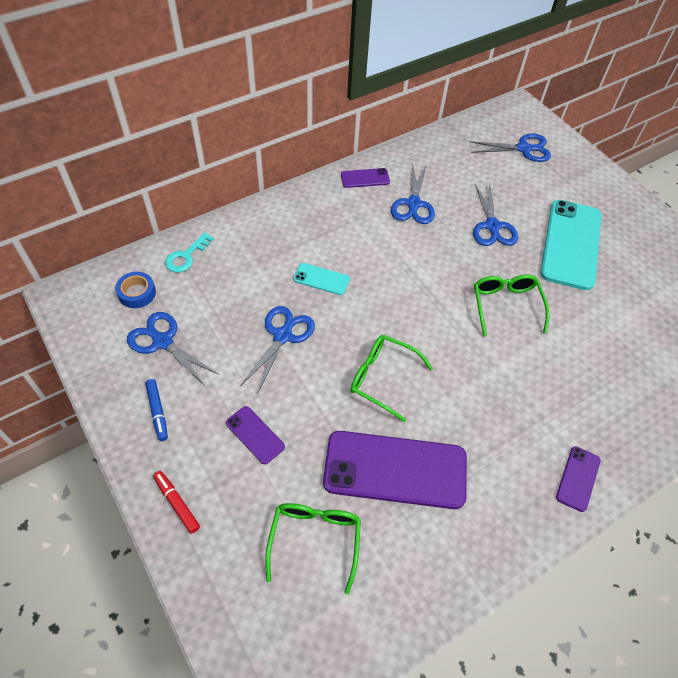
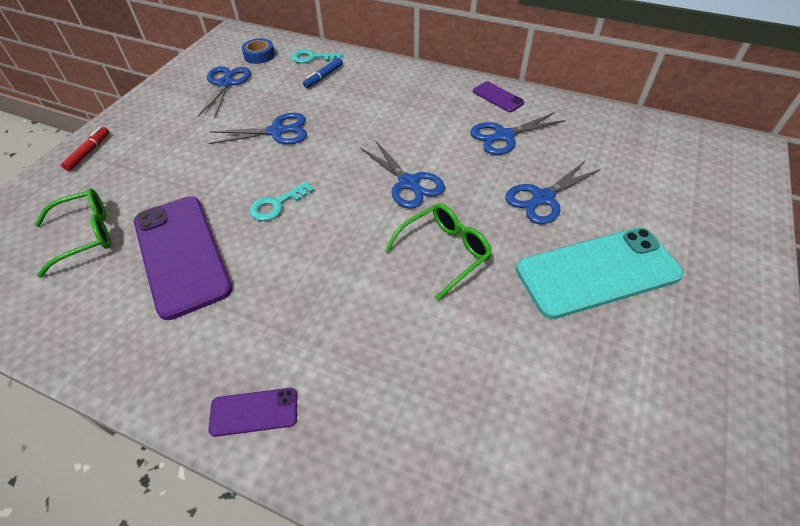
camera: 60 degrees right, 5 degrees down
(157, 412) = (162, 109): blue marker -> blue marker (323, 77)
(255, 435) = (170, 160): purple phone -> none
(321, 279) = (355, 124): turquoise phone -> none
(383, 378) = (277, 204): green glasses -> turquoise key
(523, 149) = (690, 175): blue scissors -> blue scissors (408, 183)

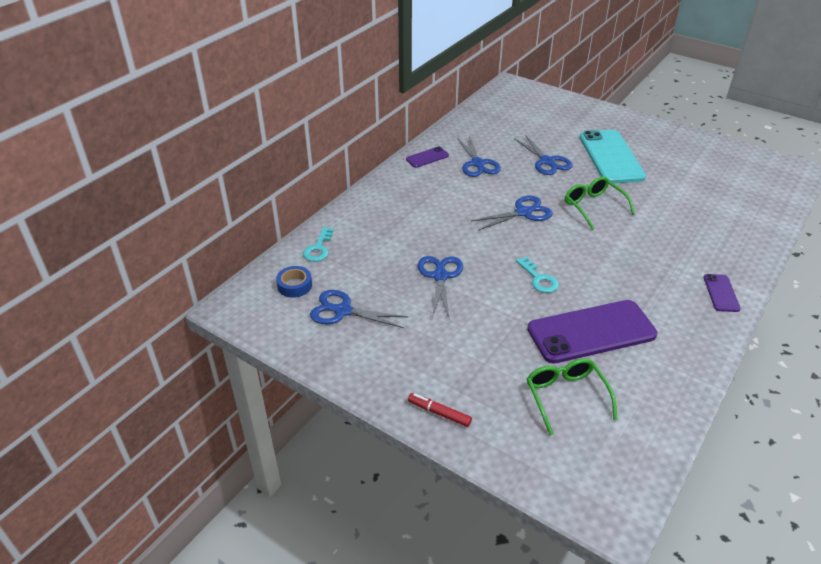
camera: 80 degrees left, 10 degrees down
(323, 77) = (358, 243): blue marker -> none

